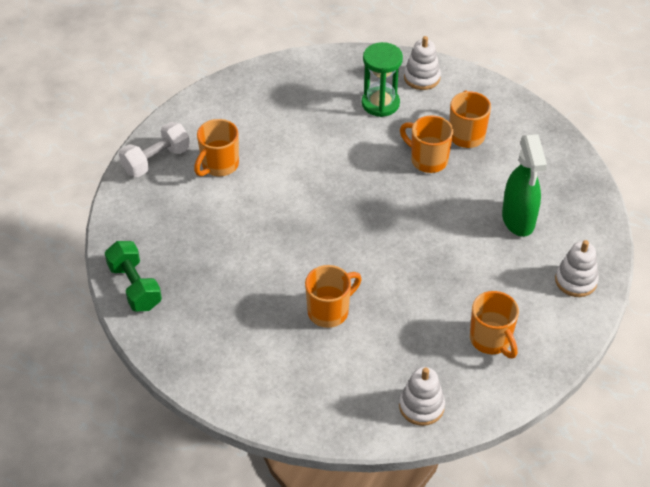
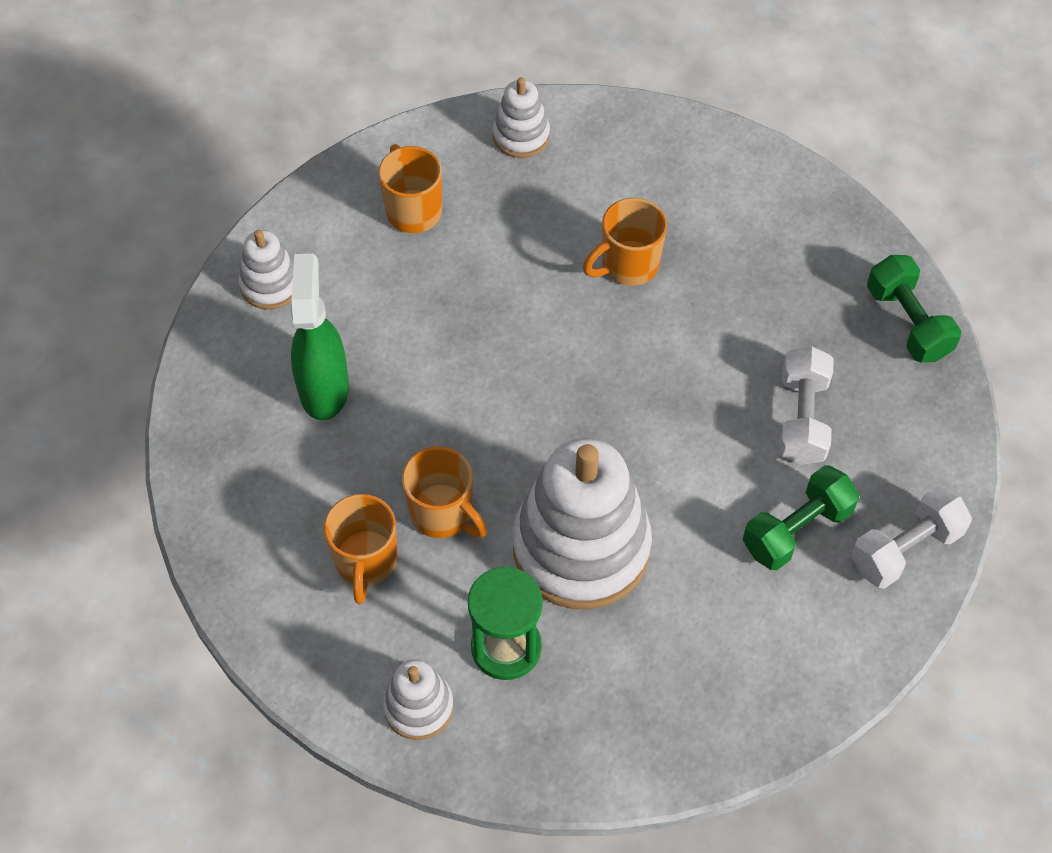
camera: 175 degrees left, 10 degrees up
(212, 223) = (802, 418): none -> white dumbbell
(219, 165) = (796, 529): orange mug -> green dumbbell
(345, 149) = (581, 547): none -> white stacking toy

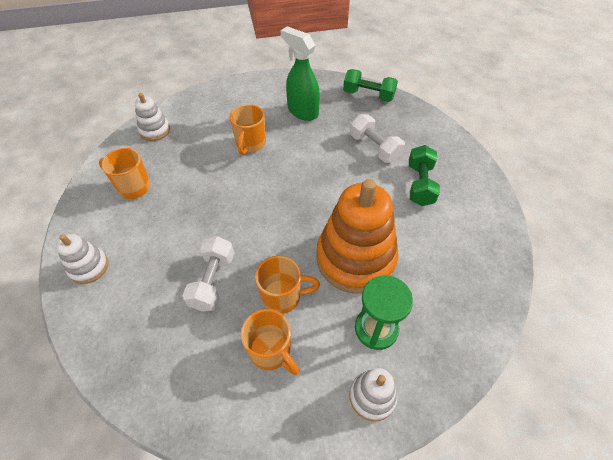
camera: 45 degrees left, 5 degrees down
(324, 388) = (165, 290): green spray bottle -> green spray bottle (302, 111)
(581, 547) = (355, 258): white stacking toy -> orange stacking toy
(905, 549) = (459, 161): white dumbbell -> white dumbbell (213, 281)

